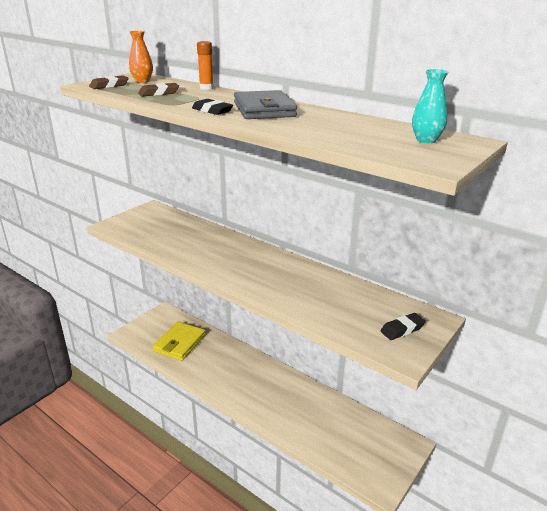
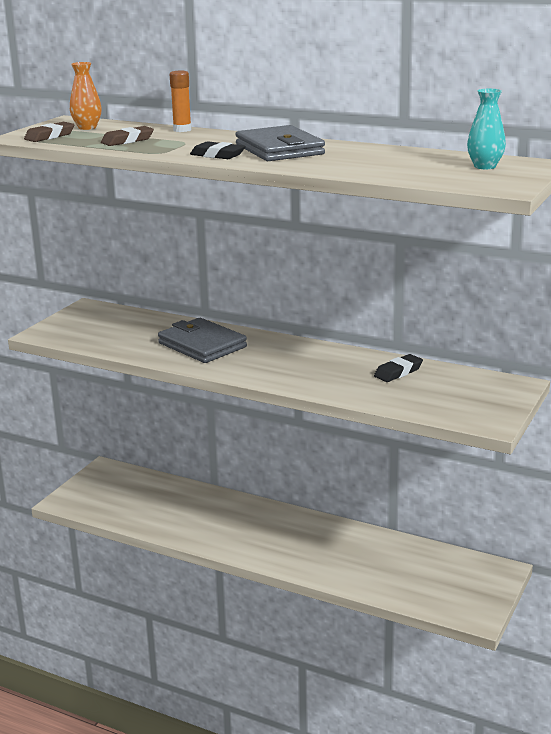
camera: 10 degrees left, 5 degrees down
(179, 343) = (146, 503): yellow wallet -> none
(211, 248) = (202, 345): none -> grey wallet
(402, 329) = (479, 399): black eraser -> black eraser (398, 372)

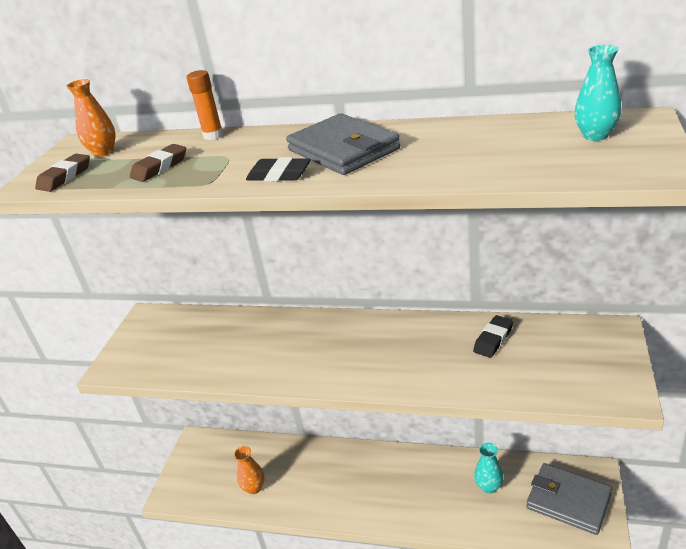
camera: 10 degrees left, 10 degrees up
(148, 513) = (254, 488): none -> orange vase
(202, 345) = (282, 346): grey wallet -> grey wallet (568, 501)
(384, 558) = (489, 487): none -> turquoise vase

